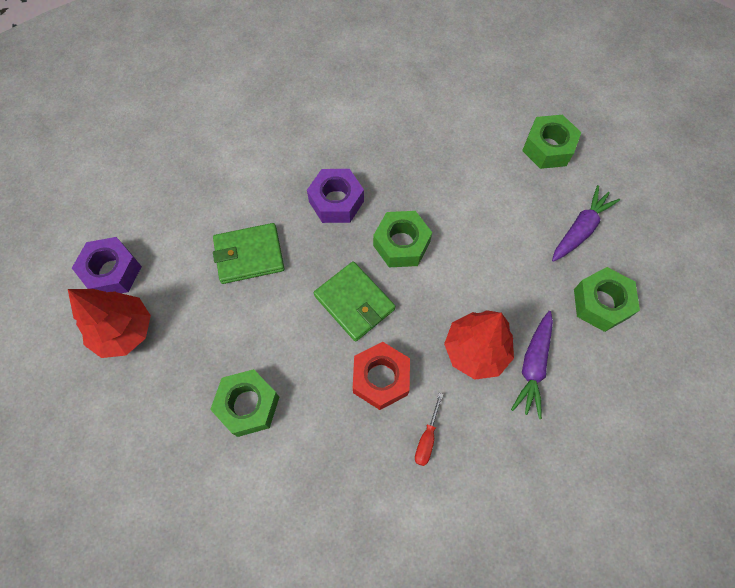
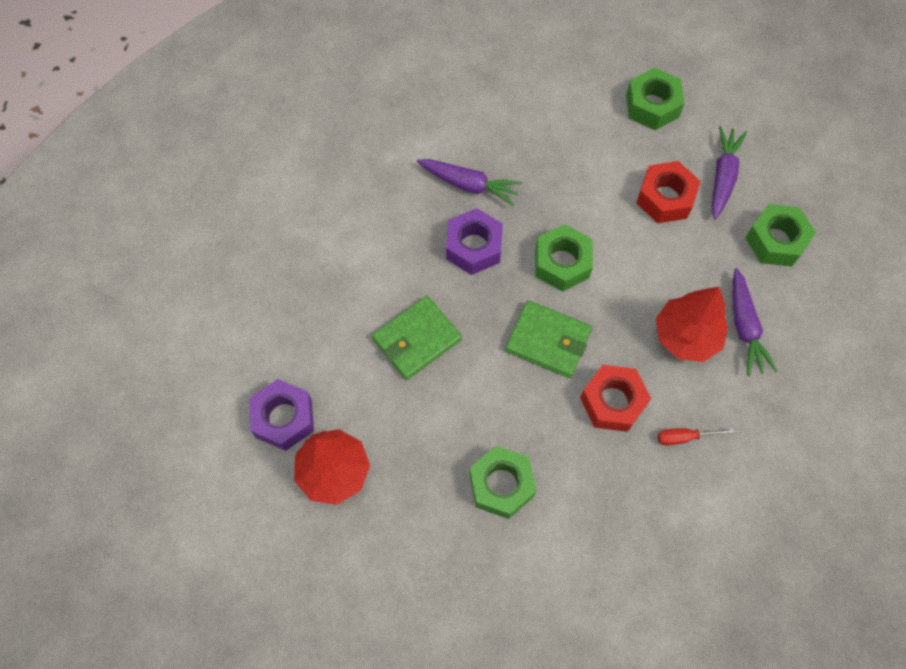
camera: 25 degrees left, 0 degrees up
(360, 152) = (469, 185): none -> purple carrot
(427, 438) = (684, 437): red screwdriver -> red screwdriver turned 90 degrees clockwise
(519, 227) = (665, 198): none -> red nut

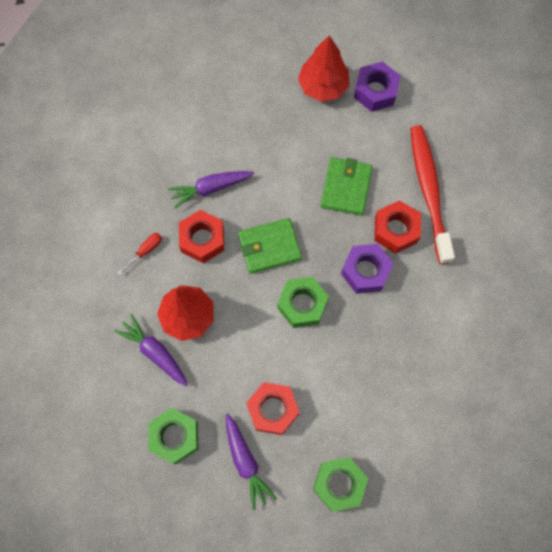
camera: 140 degrees right, 5 degrees up
(339, 272) = (428, 191): none -> red toothbrush
(408, 261) = (395, 230): none -> red nut
(469, 185) = (407, 312): purple carrot -> purple carrot (210, 188)
(501, 485) = (229, 147): green nut -> none

